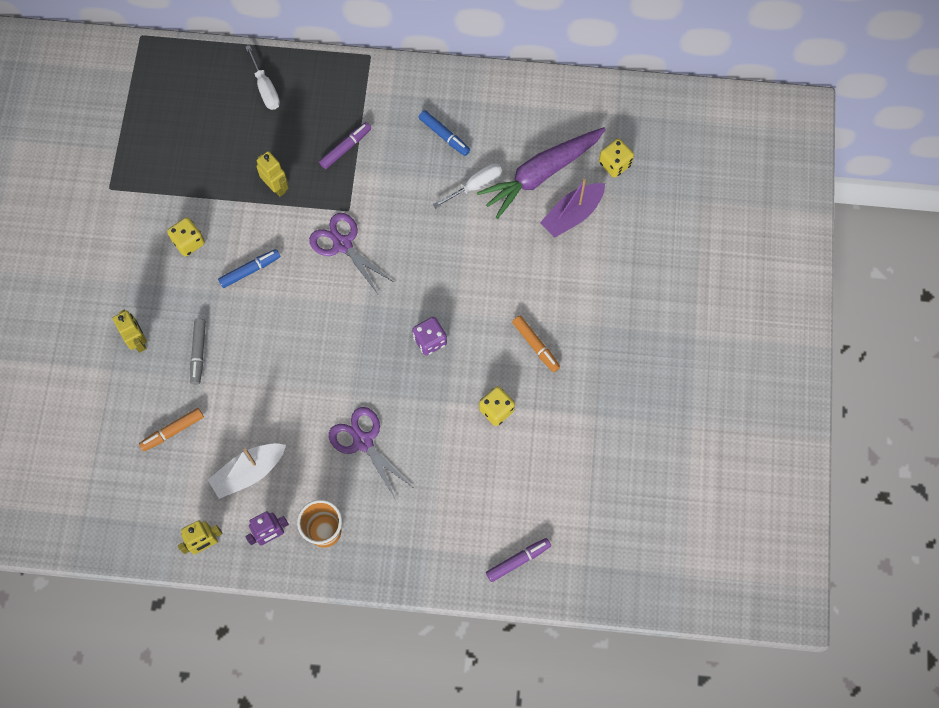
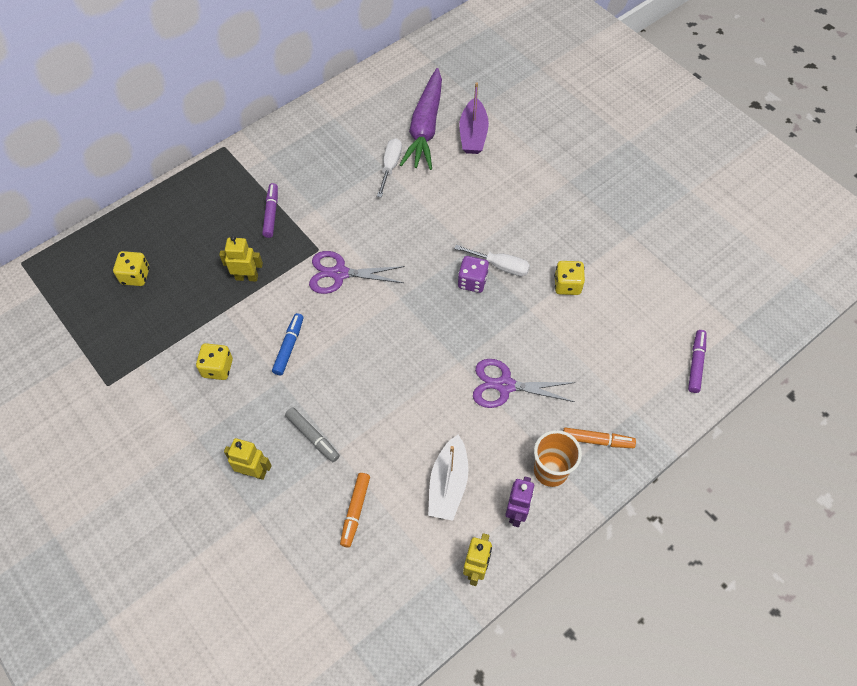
camera: 45 degrees left, 10 degrees down
(265, 88) = (166, 222): white screwdriver -> white screwdriver (500, 266)
(444, 136) = (334, 154): blue marker -> none
(535, 346) = (544, 226): orange marker -> orange marker (597, 441)
(614, 164) = (464, 87): yellow dice -> yellow dice (135, 276)

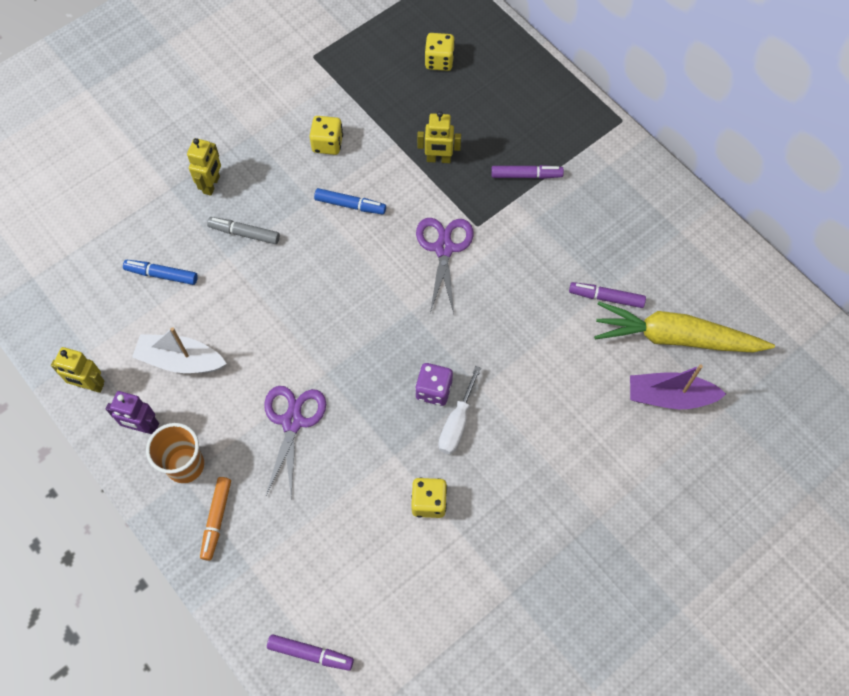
camera: 90 degrees right, 5 degrees up
(247, 277) = (438, 159): yellow robot -> yellow robot turned 90 degrees clockwise
(313, 437) = (244, 233): grey marker -> grey marker turned 60 degrees clockwise
(355, 511) = (161, 275): orange marker -> blue marker
(390, 166) = (606, 297): white screwdriver -> purple marker
(425, 128) = (675, 338): purple carrot -> yellow carrot

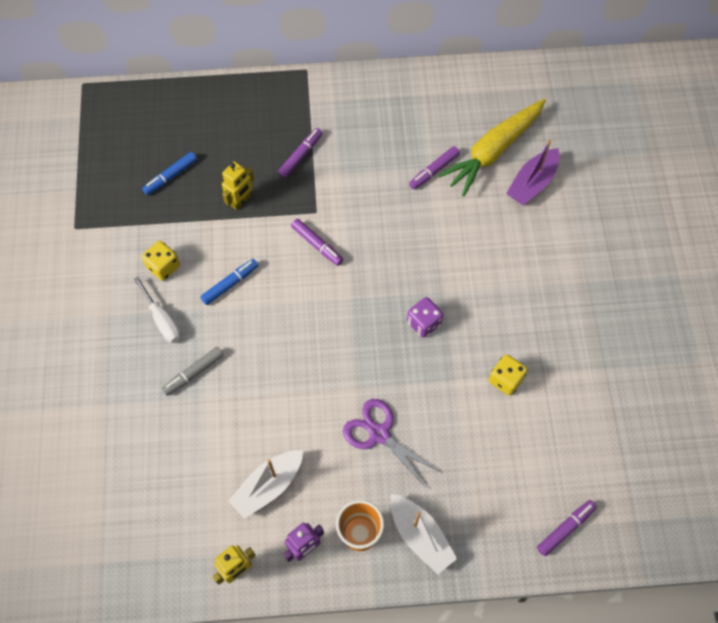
camera: 55 degrees left, 0 degrees up
(161, 275) = (181, 457): blue marker -> blue marker (170, 176)
(212, 185) = (129, 371): yellow robot -> none
(216, 520) = (420, 536): orange marker -> white boat
(439, 61) = (157, 147): yellow dice -> none
(444, 248) = (317, 245): purple scissors -> purple marker
(457, 423) = (459, 324): white screwdriver -> white screwdriver (162, 320)

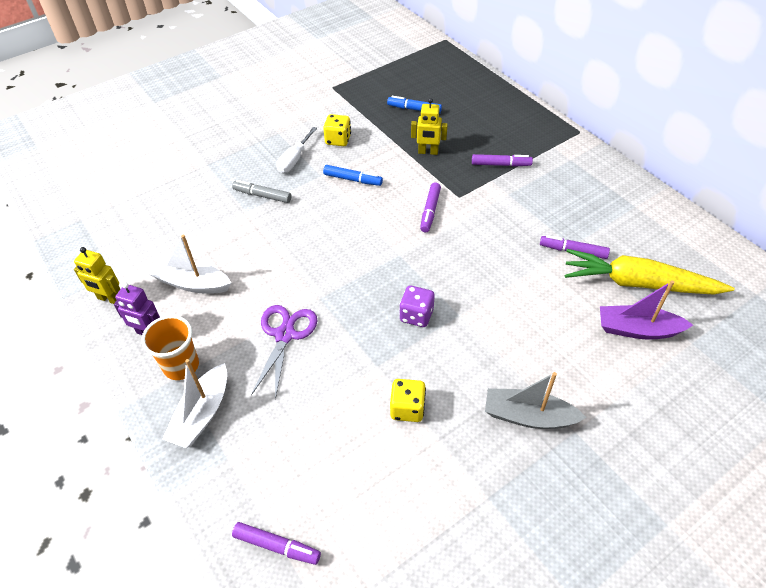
camera: 60 degrees right, 15 degrees down
(559, 303) = (528, 416): none -> grey boat

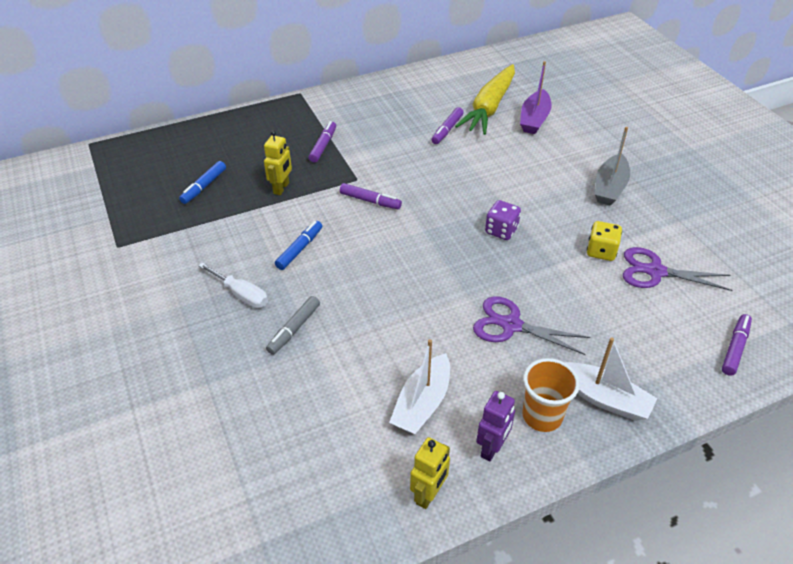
camera: 80 degrees left, 5 degrees down
(338, 140) = (224, 253): yellow dice -> none
(386, 465) = (655, 271): none -> purple scissors

